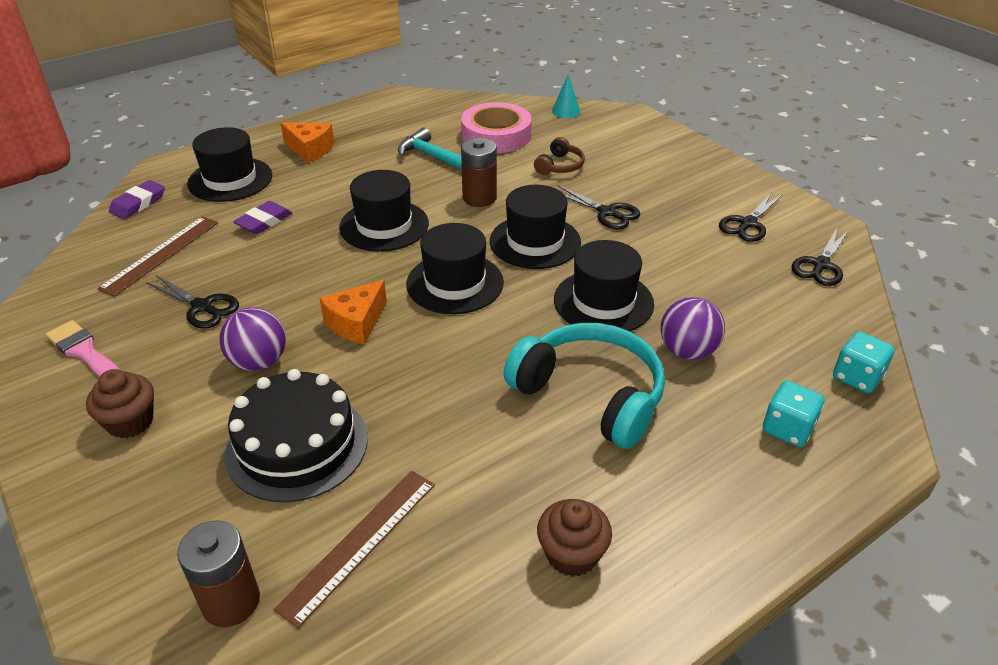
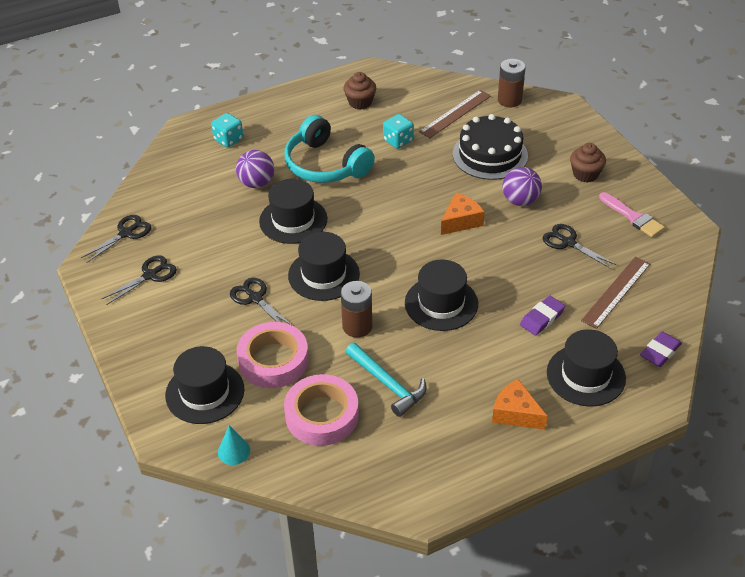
camera: 170 degrees left, 5 degrees up
(455, 283) = (391, 244): black hat -> black hat (205, 392)
(559, 166) = (273, 360): brown headphones -> pink tape
(857, 377) = (169, 160): turquoise dice -> turquoise dice (398, 141)

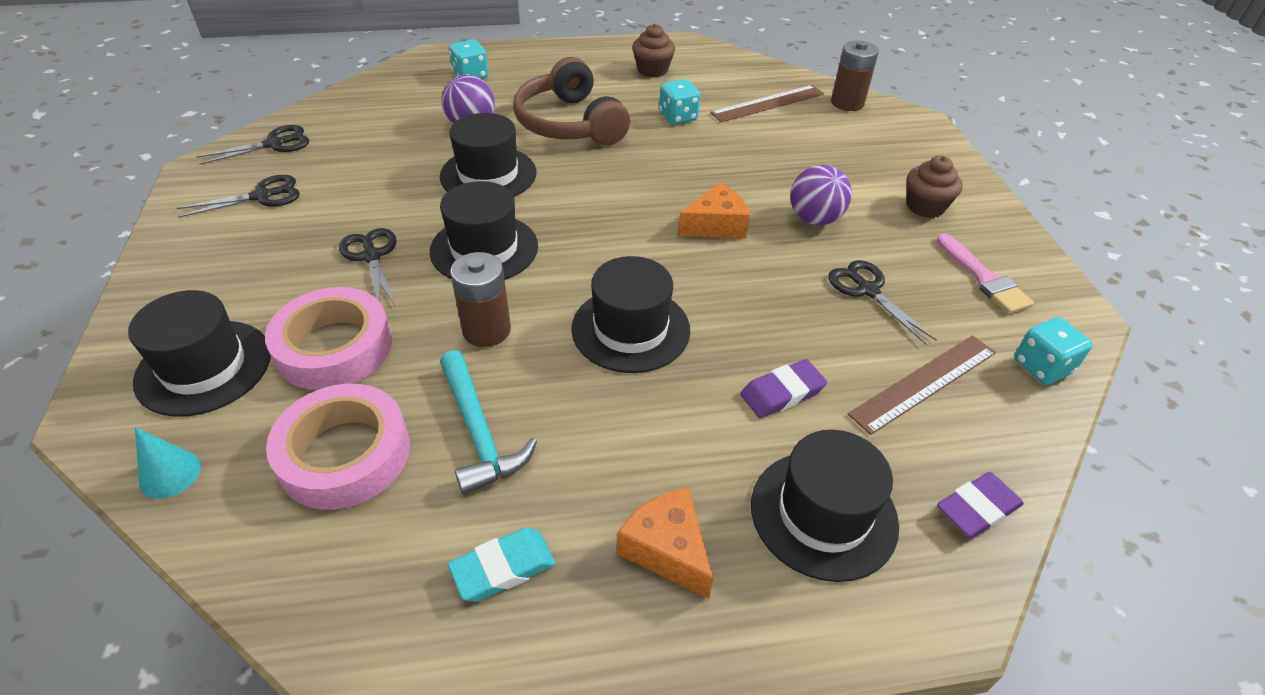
camera: 15 degrees right, 0 degrees up
(325, 165) = (570, 123): turquoise headphones -> brown headphones
(439, 444) = (503, 568): none -> turquoise eraser
(490, 155) = (794, 156): black cake -> none
(676, 265) = (1042, 366): none -> turquoise dice

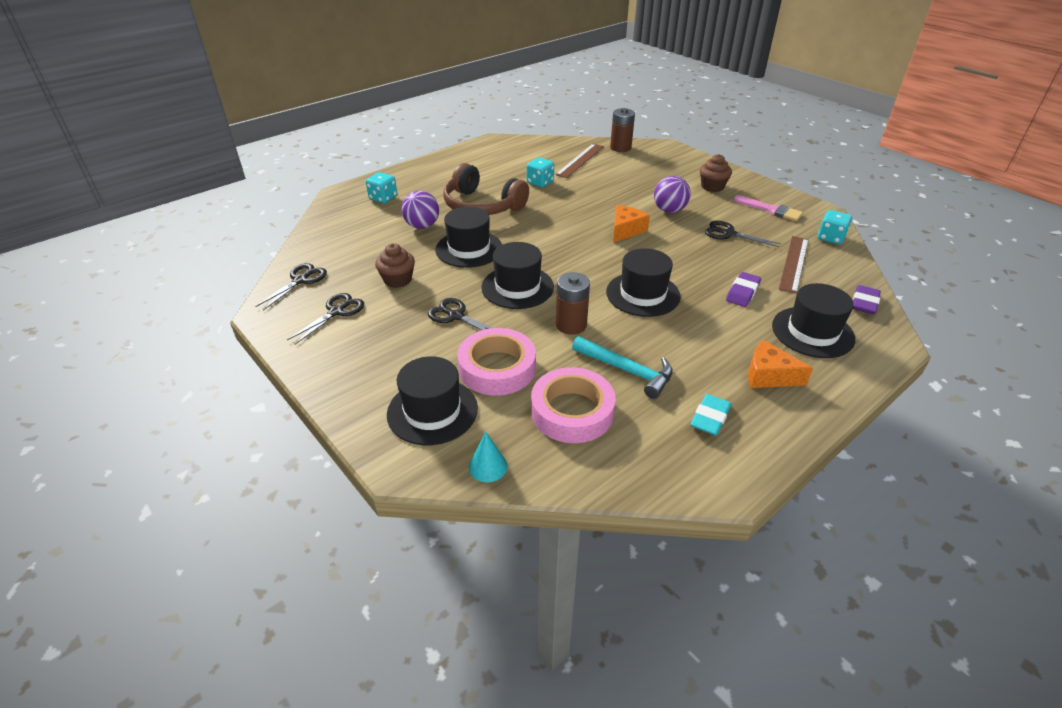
camera: 30 degrees left, 5 degrees down
(652, 70) = (494, 161): brown cupcake -> brown cupcake (397, 280)

